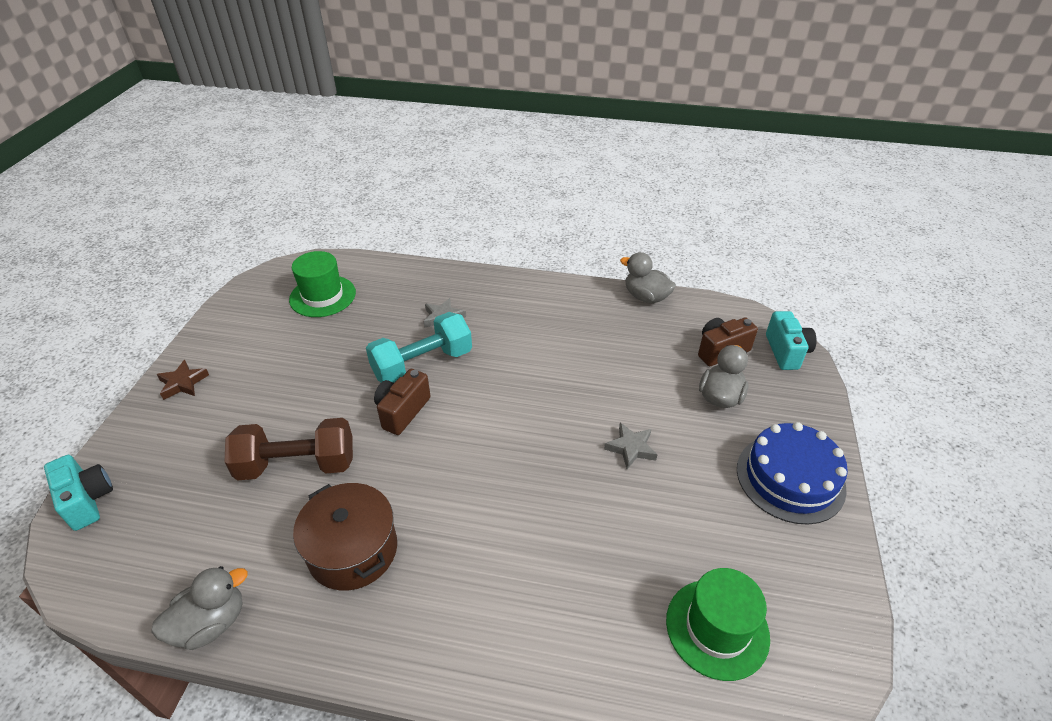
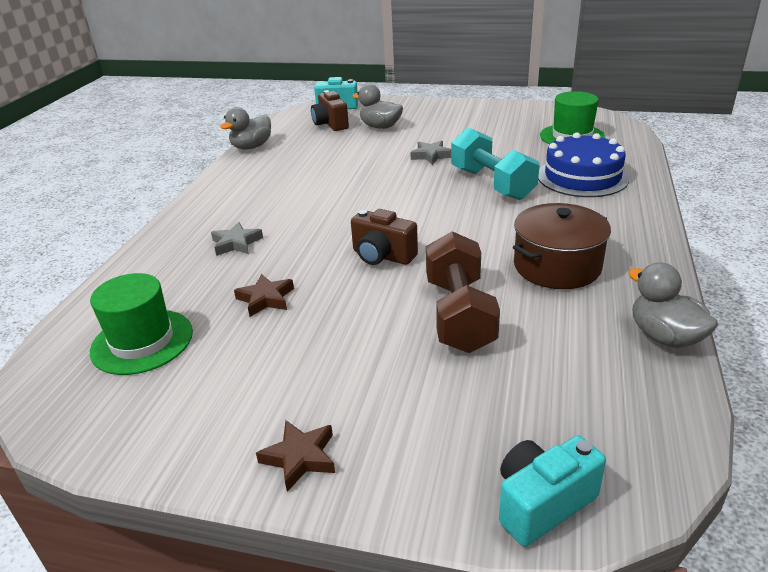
camera: 85 degrees left, 10 degrees down
(355, 346) = (266, 299): none -> brown star
(422, 364) = (312, 250): turquoise dumbbell -> turquoise dumbbell (492, 184)
(790, 478) = (455, 113): blue cake -> blue cake (582, 177)

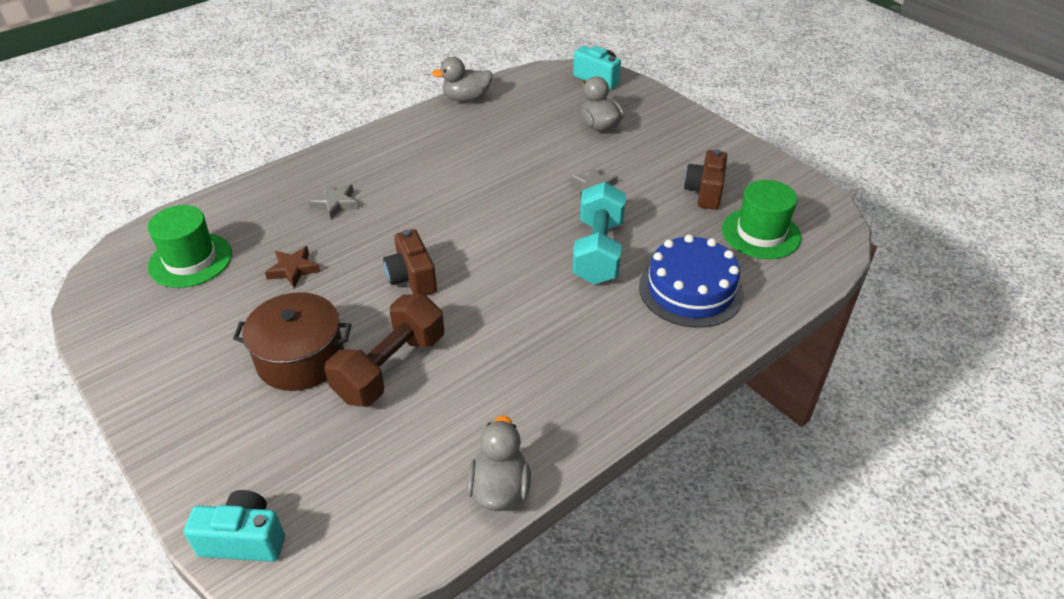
camera: 35 degrees right, 10 degrees up
(300, 457) = (169, 408): brown star -> none
(330, 124) = (562, 101): brown camera -> brown camera (705, 192)
(557, 266) = (521, 371): brown pot -> brown pot (300, 358)

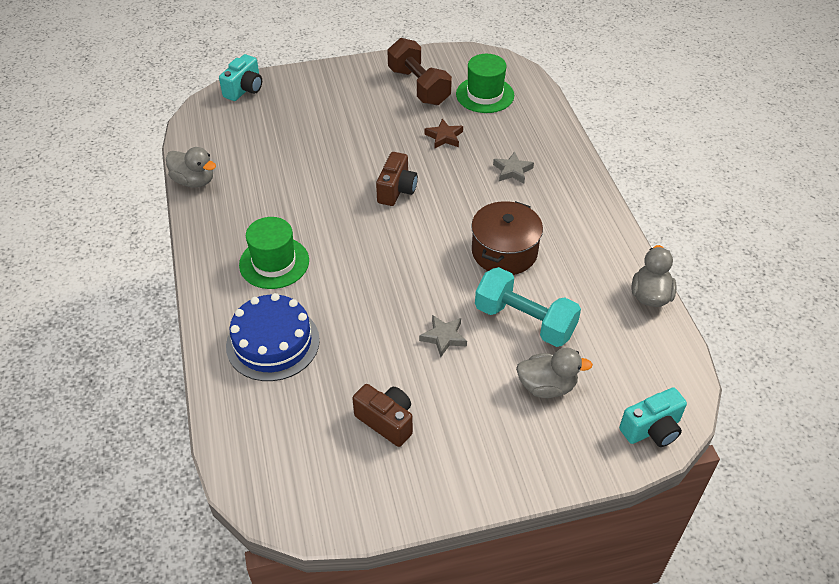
camera: 115 degrees right, 5 degrees up
(300, 358) = (355, 126): brown pot -> brown pot (504, 252)
(390, 367) = (319, 161): brown dumbbell -> brown dumbbell (419, 86)
(412, 278) = (396, 190): brown camera -> brown camera turned 105 degrees clockwise
(598, 251) = (356, 304): turquoise dumbbell -> turquoise dumbbell (524, 321)
(761, 233) = (302, 433): green hat -> green hat (274, 263)

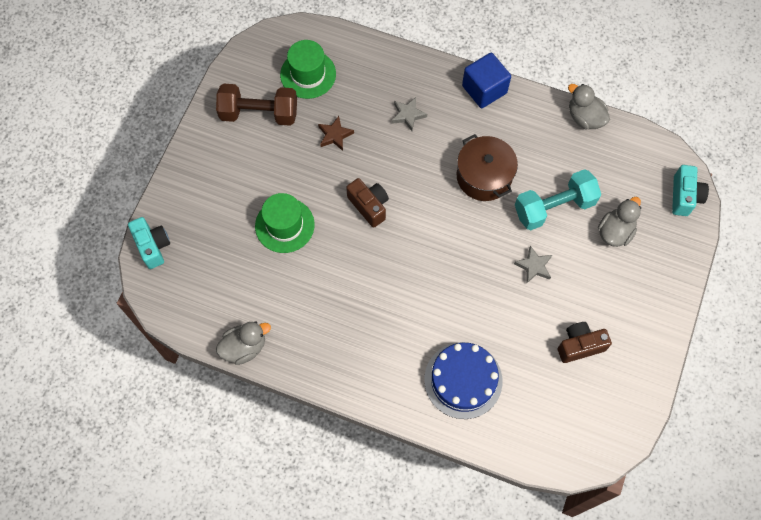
camera: 55 degrees left, 20 degrees up
(274, 263) = (383, 336): green hat -> green hat (284, 225)
(595, 207) = (484, 89): none -> blue cube

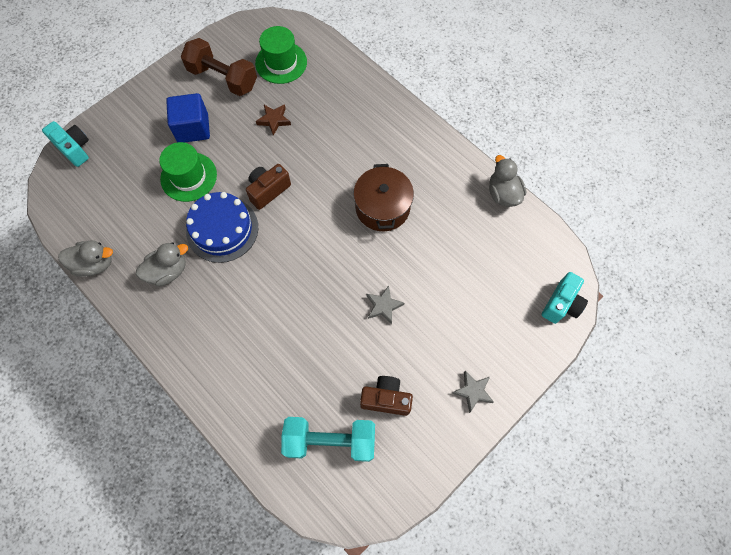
camera: 25 degrees right, 0 degrees up
(153, 246) = (74, 149): turquoise camera -> turquoise camera turned 45 degrees counterclockwise
(369, 206) = (268, 190): brown camera -> brown camera turned 120 degrees counterclockwise
(408, 115) = (345, 128): grey star -> grey star (473, 391)
(463, 380) = (261, 380): blue cake -> blue cake (222, 229)
(484, 89) = (424, 133): blue cube -> blue cube (193, 128)
(554, 207) = (431, 261): turquoise dumbbell -> turquoise dumbbell (330, 441)
(615, 232) = (477, 308): grey duck -> grey duck (168, 271)

